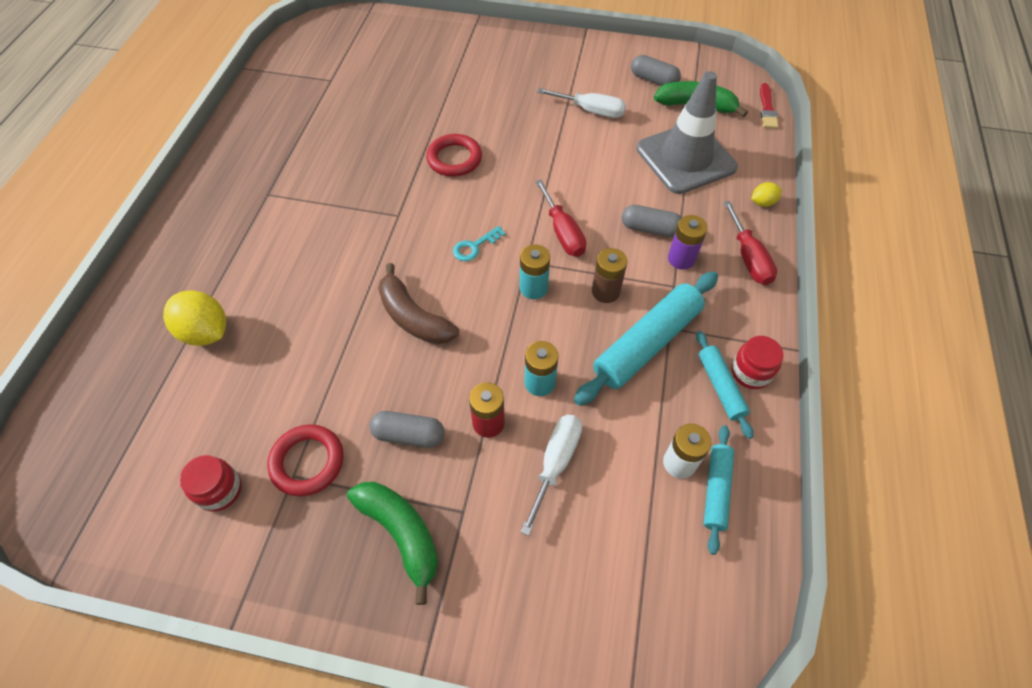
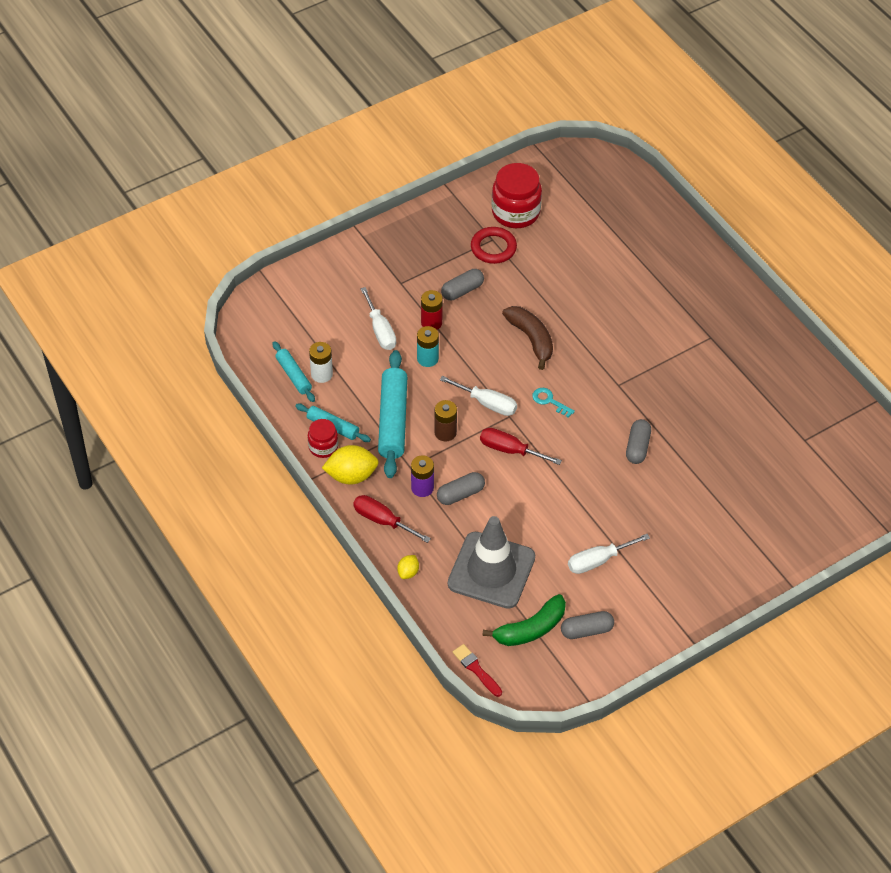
camera: 135 degrees right, 5 degrees down
(206, 332) = (622, 254): yellow lemon -> yellow lemon (351, 476)
(220, 490) = (515, 212): red jar -> red jar, size x1.79
(401, 534) = (417, 256): green banana -> none
(413, 317) = (531, 339): brown banana -> brown banana turned 60 degrees clockwise
(454, 159) = (637, 447): red ring -> grey capsule
(474, 246) = (549, 401): turquoise key -> turquoise key turned 60 degrees counterclockwise
(533, 288) = (487, 403): turquoise battery -> white screwdriver

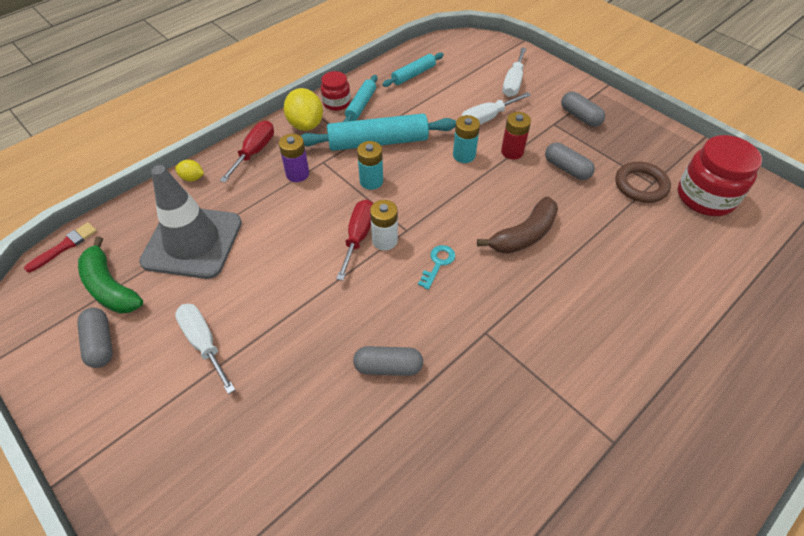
camera: 80 degrees right, 0 degrees up
(321, 374) = (420, 90): white battery -> white battery (385, 240)
(445, 432) = (371, 181): brown battery -> turquoise battery
(460, 494) = (292, 204): grey capsule -> grey capsule (580, 117)
(487, 403) = (418, 209): white screwdriver -> white screwdriver (513, 83)
(493, 248) = (641, 185): red ring -> brown ring

